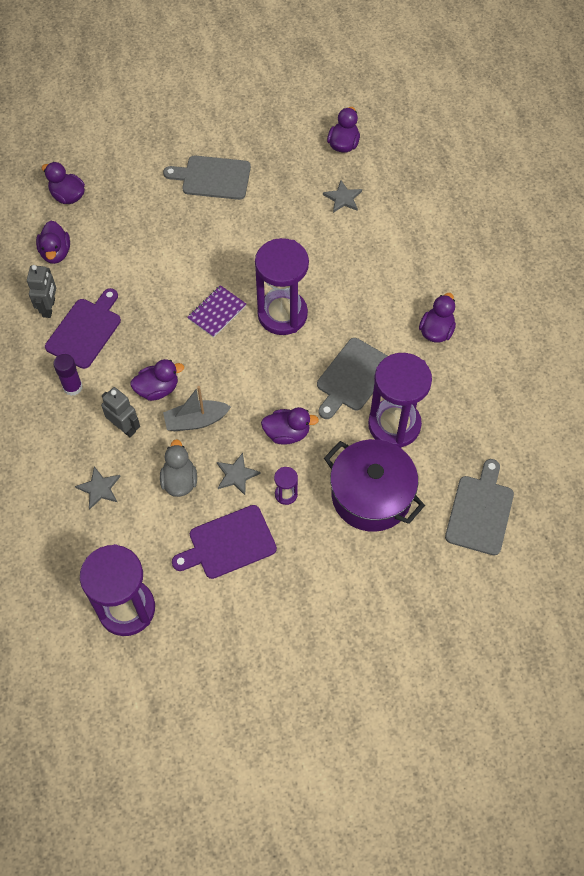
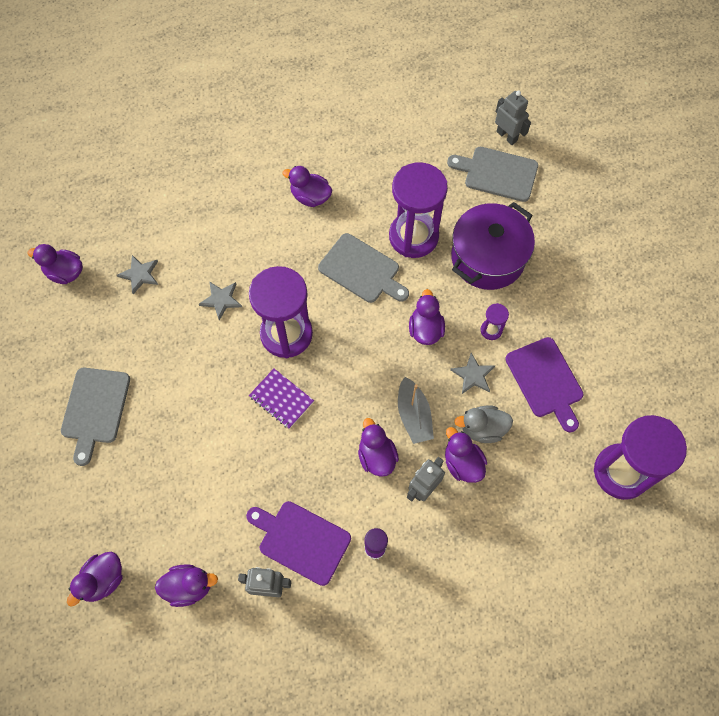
camera: 90 degrees left, 5 degrees up
(99, 488) = (495, 509): grey star -> grey star (221, 300)
(146, 461) = (462, 463): none -> purple duck
(532, 524) = (507, 136): none -> grey robot

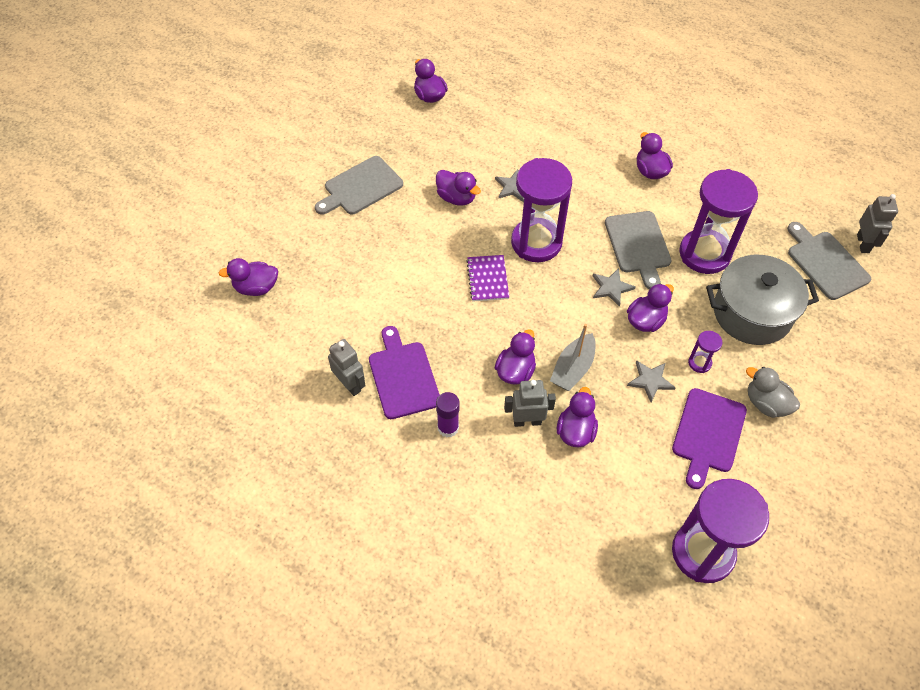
camera: 45 degrees right, 10 degrees down
(140, 274) = (476, 132): grey star -> grey star (611, 288)
(189, 586) = (301, 338): purple duck -> purple duck (456, 198)
(482, 429) = (617, 422): grey duck -> grey duck (766, 403)
(487, 258) = (752, 313): purple pot -> grey pot

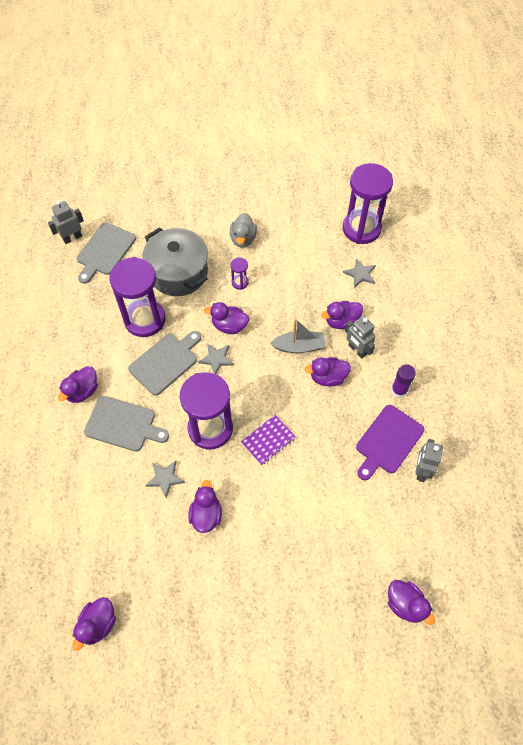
camera: 125 degrees left, 5 degrees up
(361, 187) = (249, 602): grey cutting board -> grey cutting board (123, 424)
(650, 381) = (274, 301): grey star -> grey star (360, 274)
(708, 434) = (287, 257): purple cutting board -> none

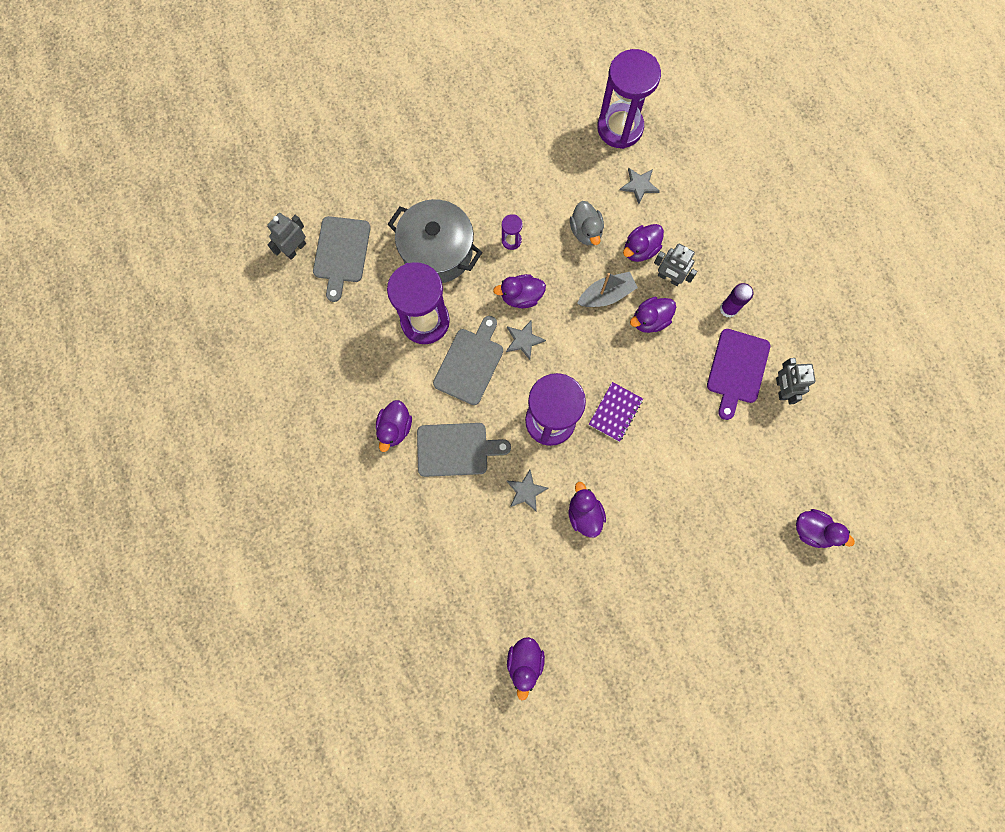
camera: 20 degrees left, 15 degrees up
(243, 239) = (492, 185): grey duck -> grey duck (586, 231)

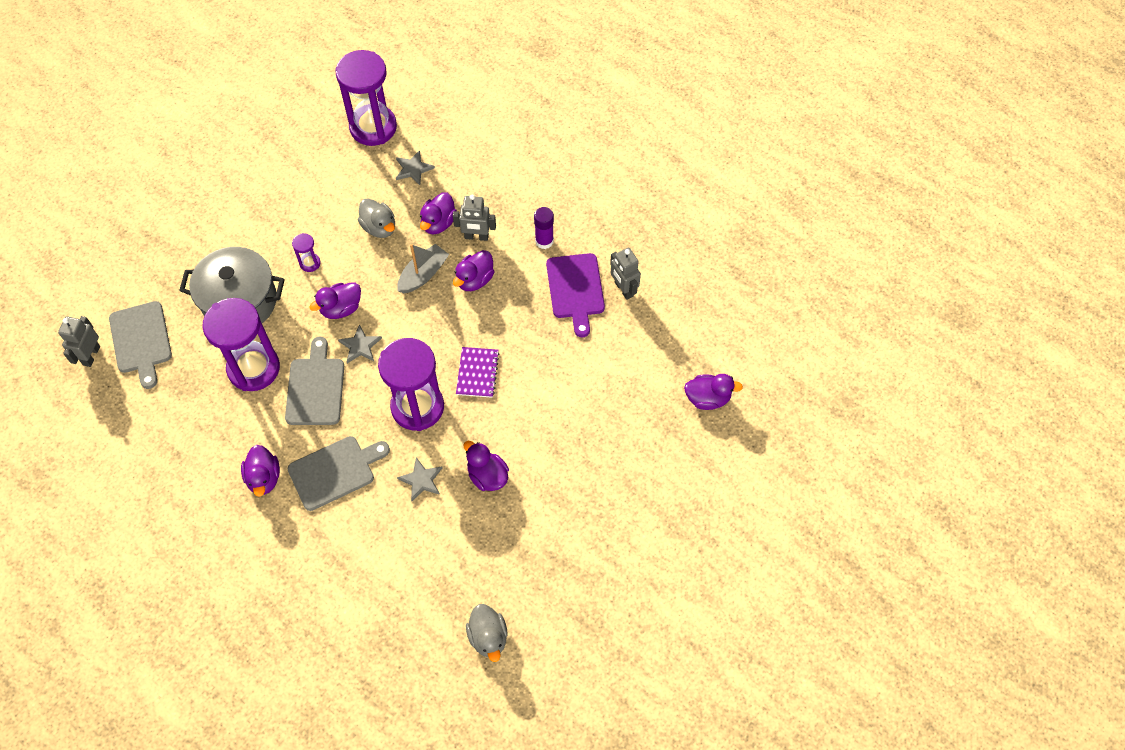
camera: 25 degrees left, 15 degrees down
(525, 661) = (488, 637): purple duck -> grey duck

